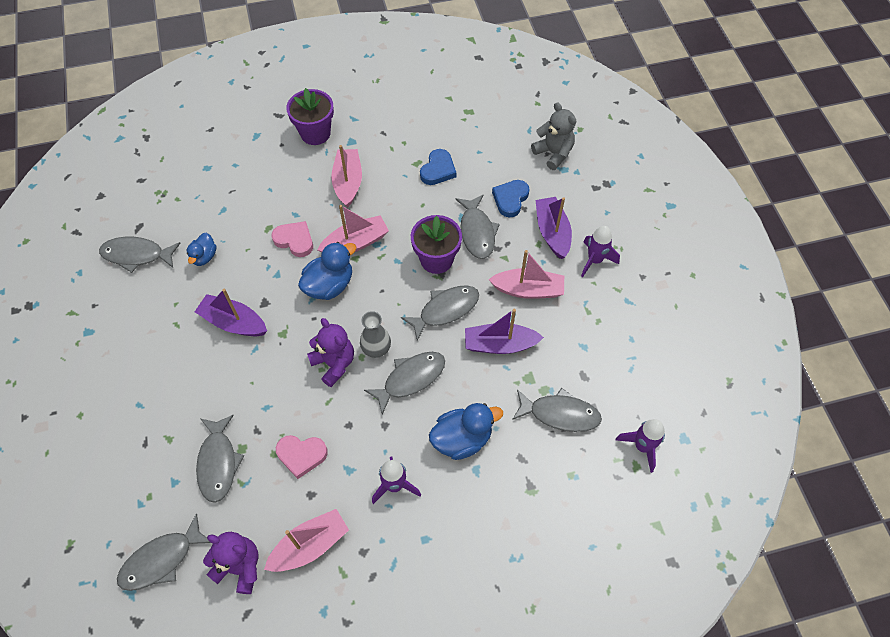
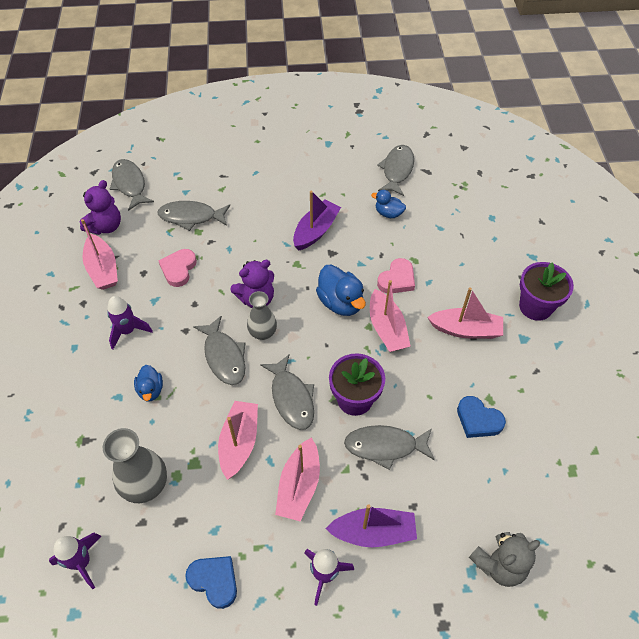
camera: 100 degrees right, 5 degrees down
(462, 439) = (151, 390): blue duck -> blue duck, size x0.60
(499, 344) = (239, 442): purple boat -> pink boat
(510, 199) = (428, 493): blue heart -> blue heart (214, 581)
(560, 414) = (145, 485): grey fish -> grey vase

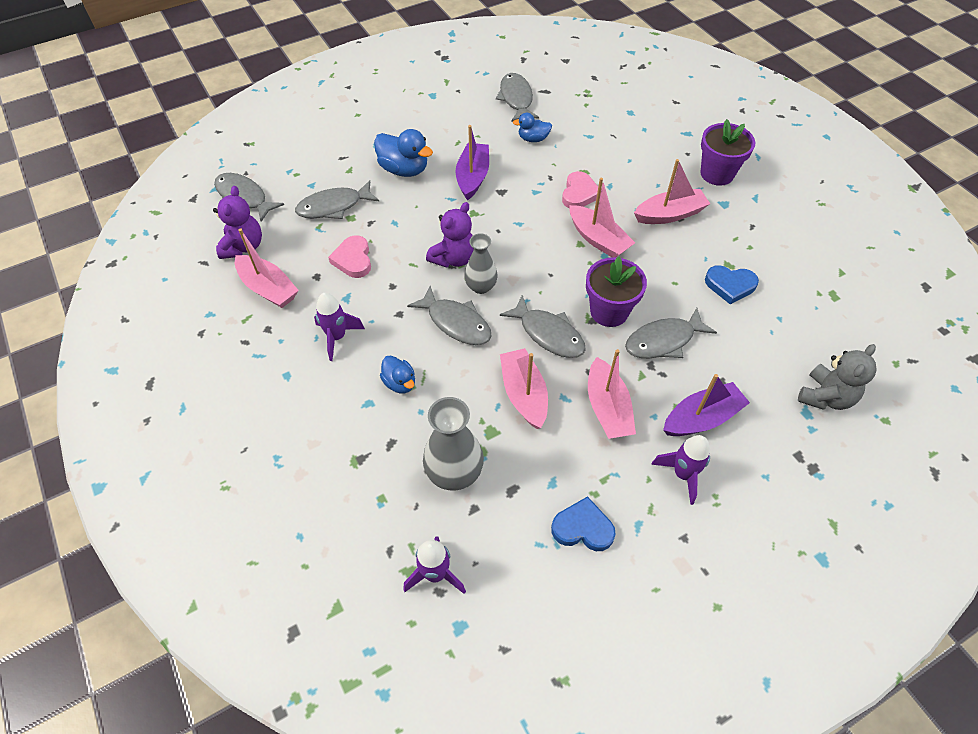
camera: 25 degrees left, 0 degrees up
(340, 302) = (539, 232): blue duck -> blue duck (404, 169)

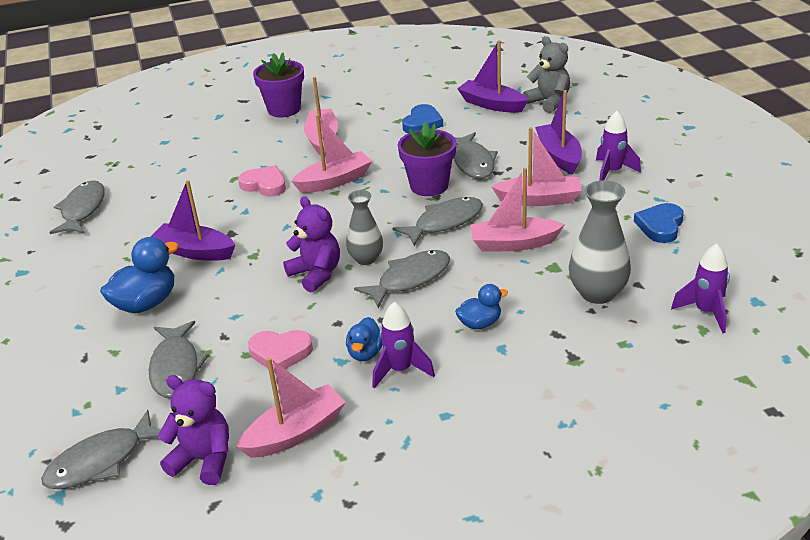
camera: 75 degrees left, 20 degrees down
(516, 98) = (82, 210): grey fish -> grey fish turned 90 degrees clockwise
(533, 139) = (160, 205): blue duck -> blue duck (365, 353)
(796, 341) = (492, 104): none -> purple boat

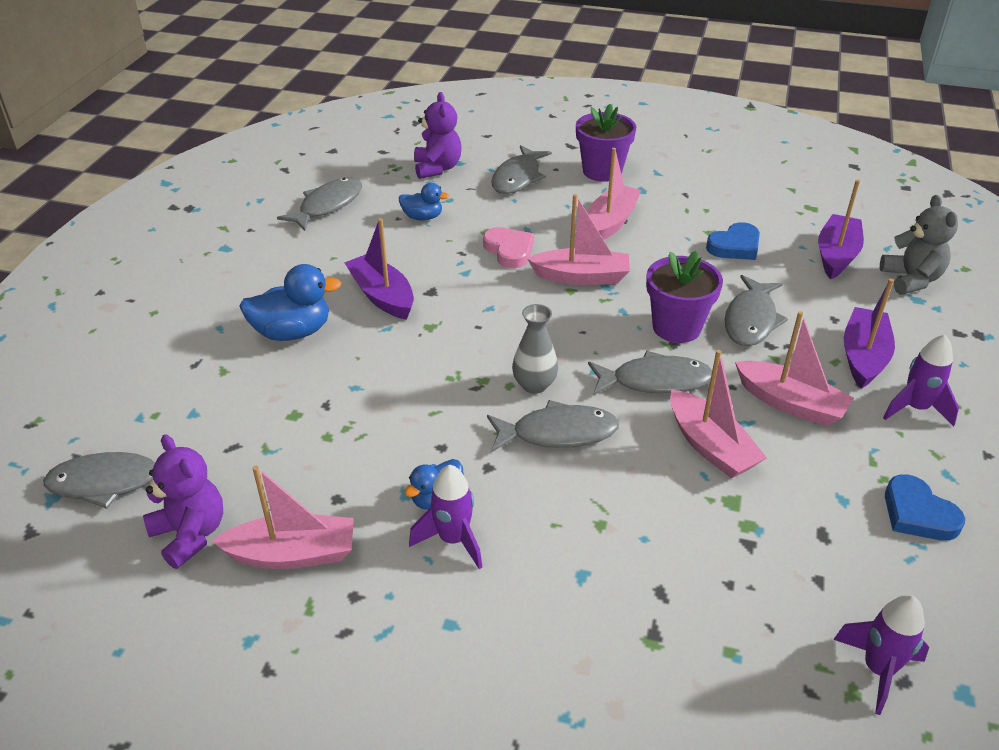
camera: 30 degrees right, 5 degrees up
(176, 368) = (256, 417): grey fish -> grey fish (518, 178)
(280, 353) = (358, 452): pink heart -> none
(316, 274) = (470, 378): purple teddy bear -> purple teddy bear (437, 168)
(480, 323) = (585, 529): blue duck -> blue duck (422, 217)
(492, 104) = (836, 255): purple boat -> purple boat turned 45 degrees clockwise
(513, 243) = (710, 446): pink boat -> pink boat turned 150 degrees counterclockwise
(597, 293) = (757, 565): grey vase -> none
(660, 226) = (918, 514): blue heart -> blue heart turned 90 degrees counterclockwise

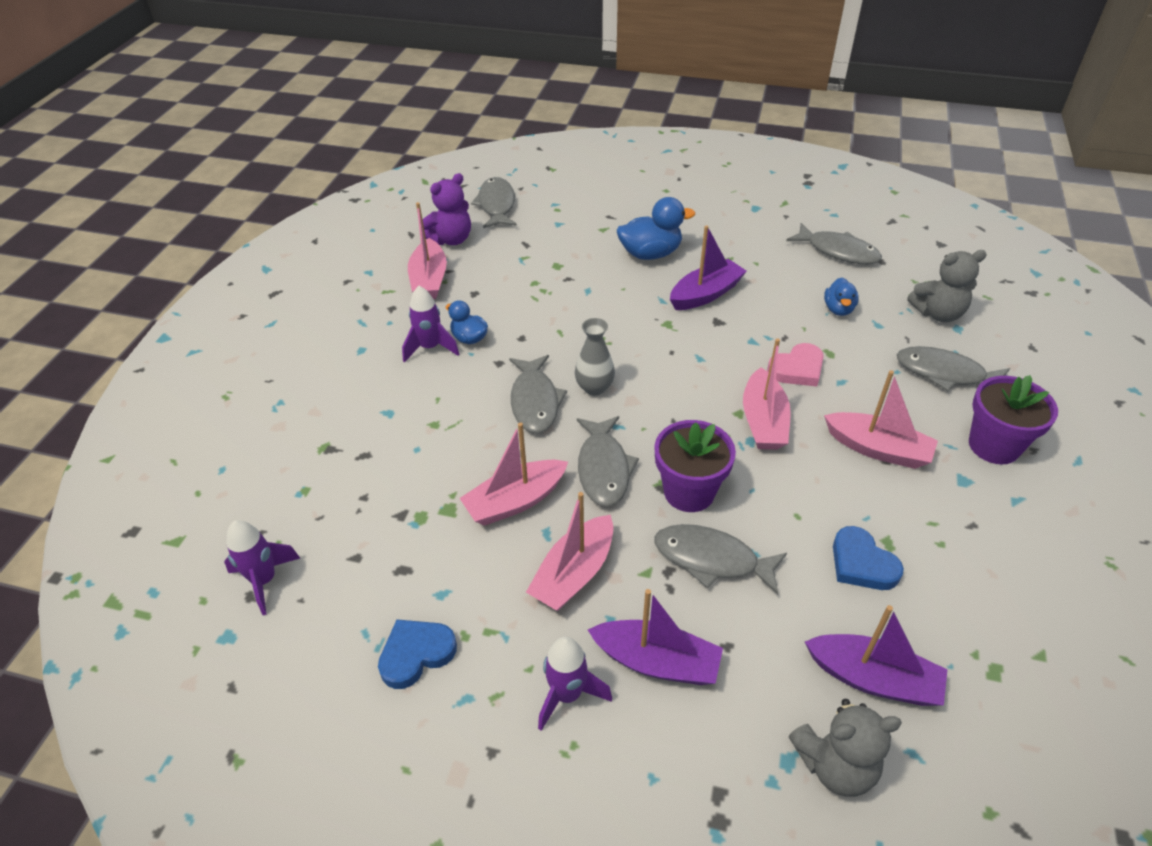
camera: 90 degrees right, 5 degrees up
(293, 332) = (650, 254): blue duck -> blue duck turned 90 degrees counterclockwise
(437, 168) = (938, 313): purple teddy bear -> grey teddy bear

